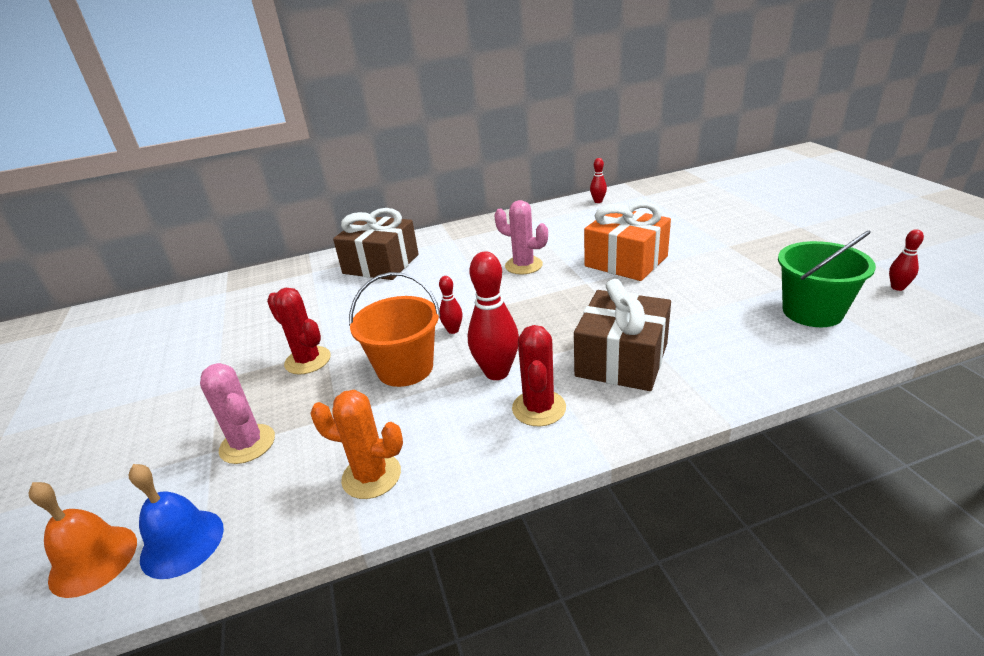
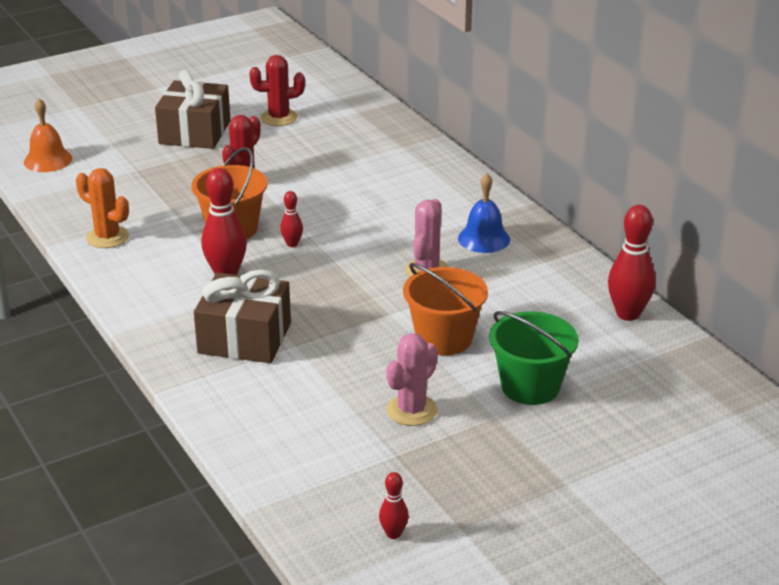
camera: 75 degrees right, 0 degrees up
(182, 543) = (57, 184): blue bell -> blue bell (484, 238)
(247, 444) = (142, 182): pink cactus -> pink cactus (411, 410)
(371, 476) = (107, 237): orange cactus -> orange cactus turned 60 degrees counterclockwise
(381, 264) = (422, 182): brown gift -> brown gift (195, 132)
(539, 408) = (177, 299): red cactus -> red cactus (279, 118)
(598, 201) = (628, 314): red bowling pin -> red bowling pin, size x1.93
(626, 261) = (444, 339): orange gift -> orange bucket
(812, 312) = (334, 461): green bucket -> green bucket (530, 387)

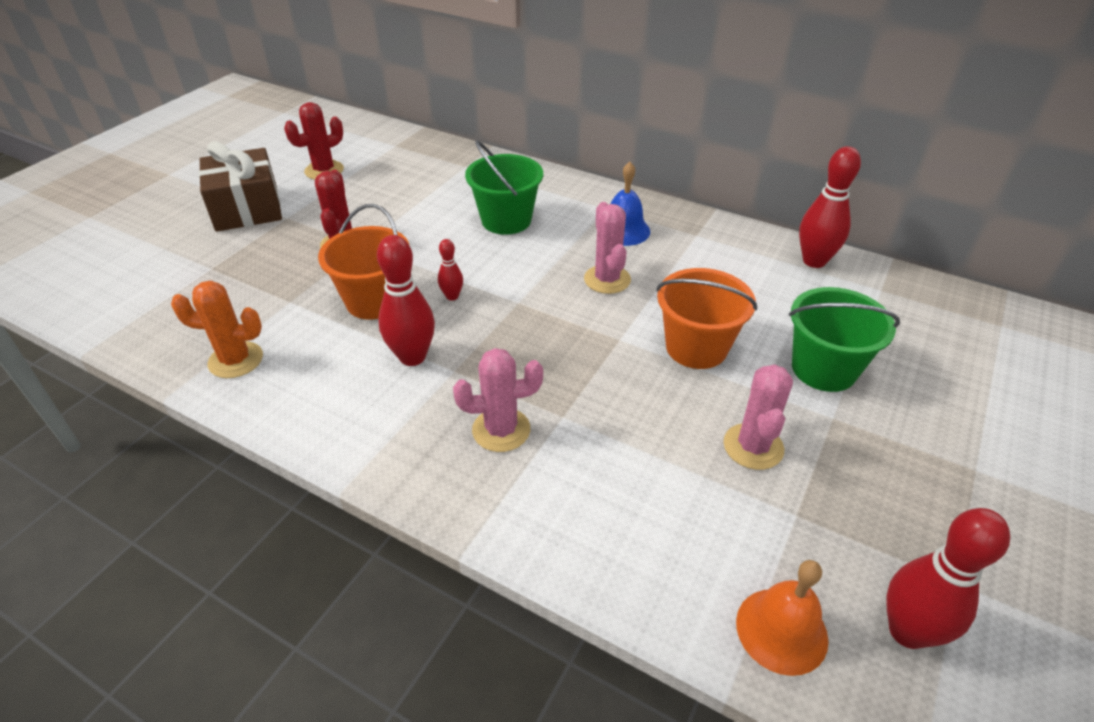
camera: 30 degrees left, 10 degrees up
(48, 160) = (91, 288): orange bell -> orange bell (781, 630)
(244, 338) = (501, 430): brown gift -> pink cactus
(391, 201) = (506, 220): none -> green bucket
(393, 534) = (907, 631): red bowling pin -> red bowling pin, size x1.93

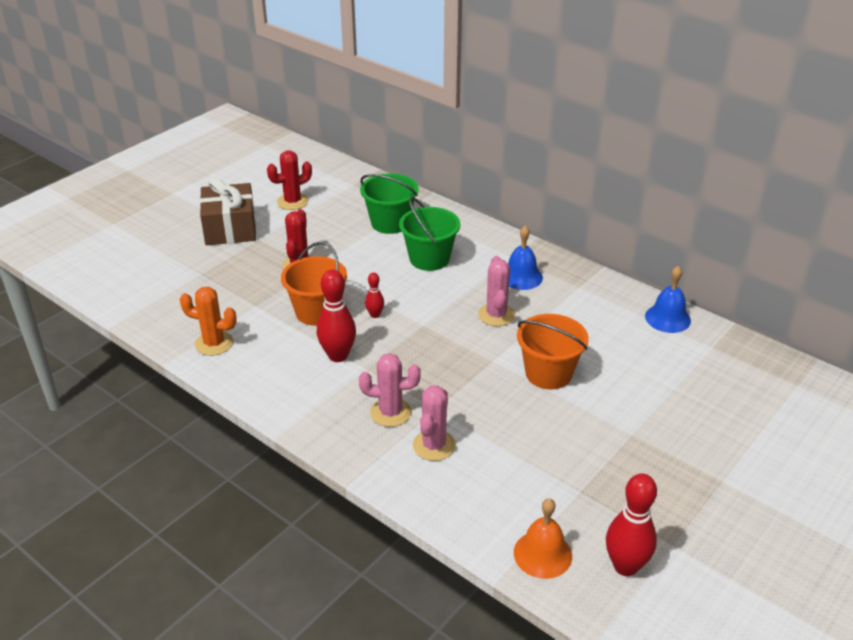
camera: 10 degrees right, 5 degrees down
(753, 446) = (565, 445): pink cactus -> pink cactus (434, 445)
(814, 261) = (667, 318): red bowling pin -> blue bell
(823, 369) = (640, 400): green bucket -> green bucket (390, 223)

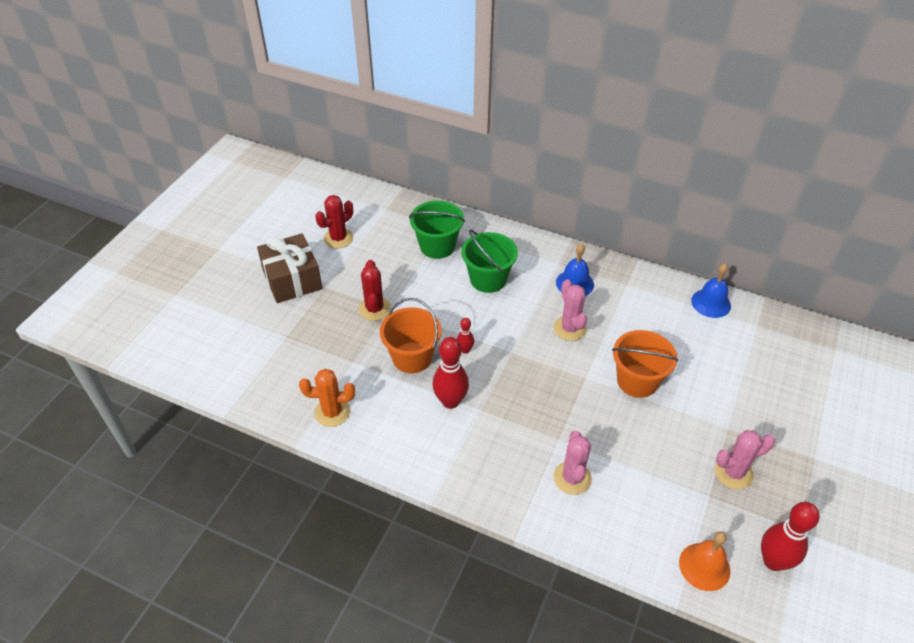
camera: 15 degrees left, 10 degrees up
(390, 412) = (521, 452): pink cactus -> pink cactus (733, 473)

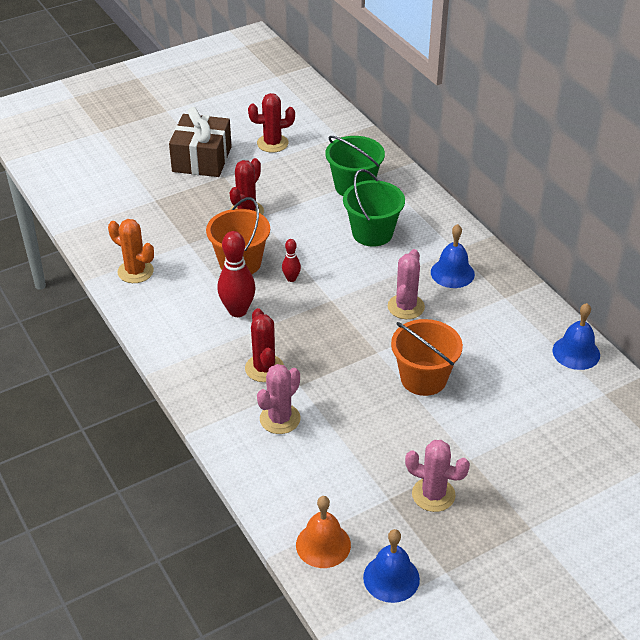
camera: 35 degrees right, 5 degrees down
(519, 440) = (264, 368): none -> red cactus
(773, 561) = (391, 578): red bowling pin -> blue bell

